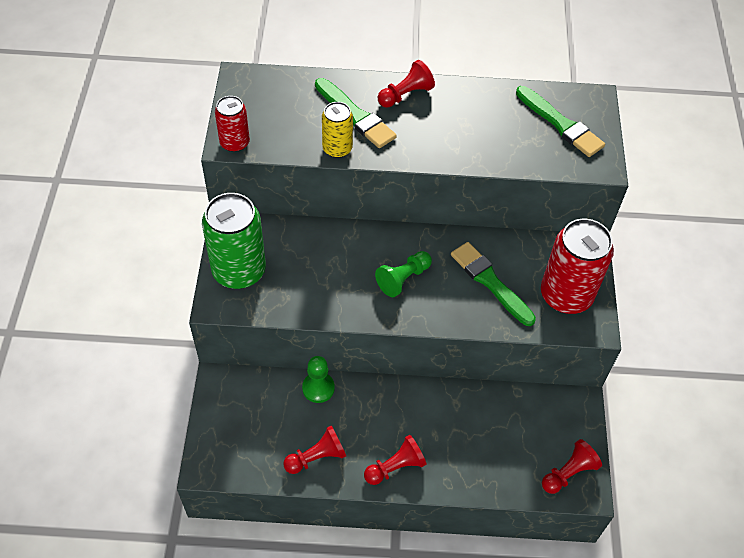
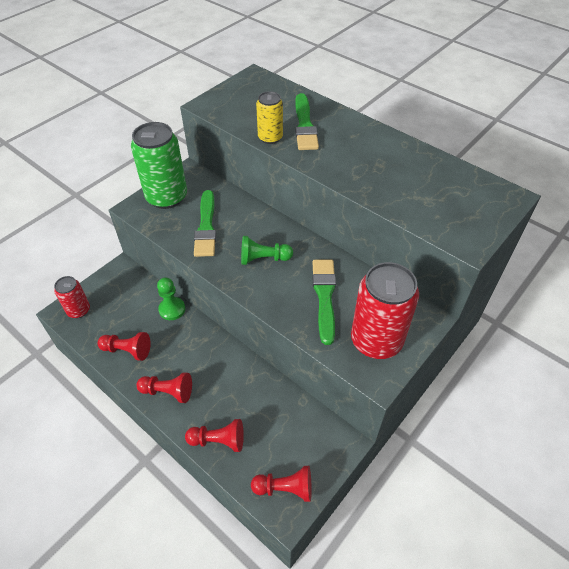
camera: 40 degrees right, 5 degrees down
(234, 143) = (209, 106): red can -> red can (78, 310)
(405, 95) = (354, 128): red pawn -> red pawn (218, 440)
(561, 124) = (461, 199): green brush -> green brush (206, 227)

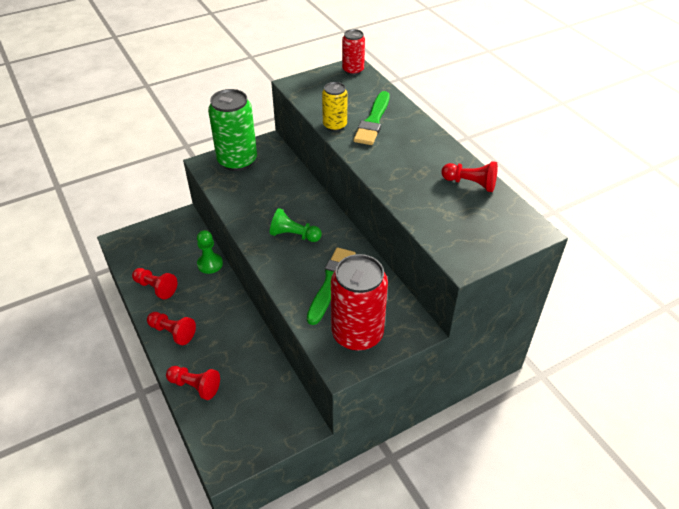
camera: 20 degrees right, 5 degrees down
(78, 310) = (132, 243): red can -> red can (353, 70)
(206, 227) = (258, 195): green brush -> none
(285, 488) = (232, 445): red pawn -> red pawn (470, 183)

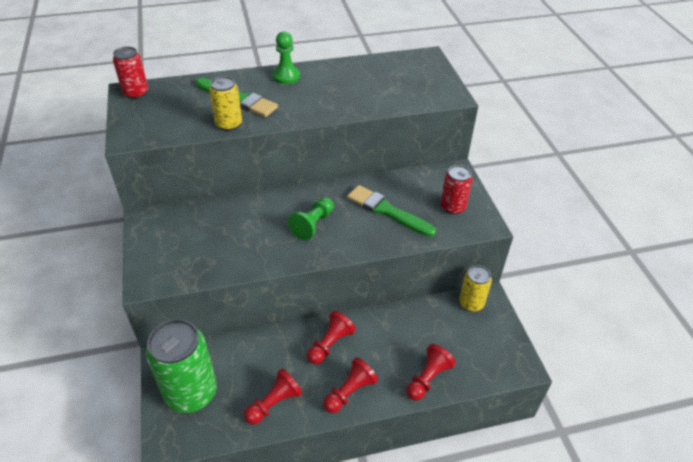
camera: 75 degrees left, 0 degrees up
(210, 264) = (259, 342): green pawn -> green pawn (286, 76)
(237, 161) = (162, 250): green can -> green can (191, 392)
(293, 410) = (471, 303): none -> yellow can
(357, 334) = (452, 207): red can -> red can, size x0.55
(470, 183) = (360, 69): red pawn -> red pawn (330, 344)

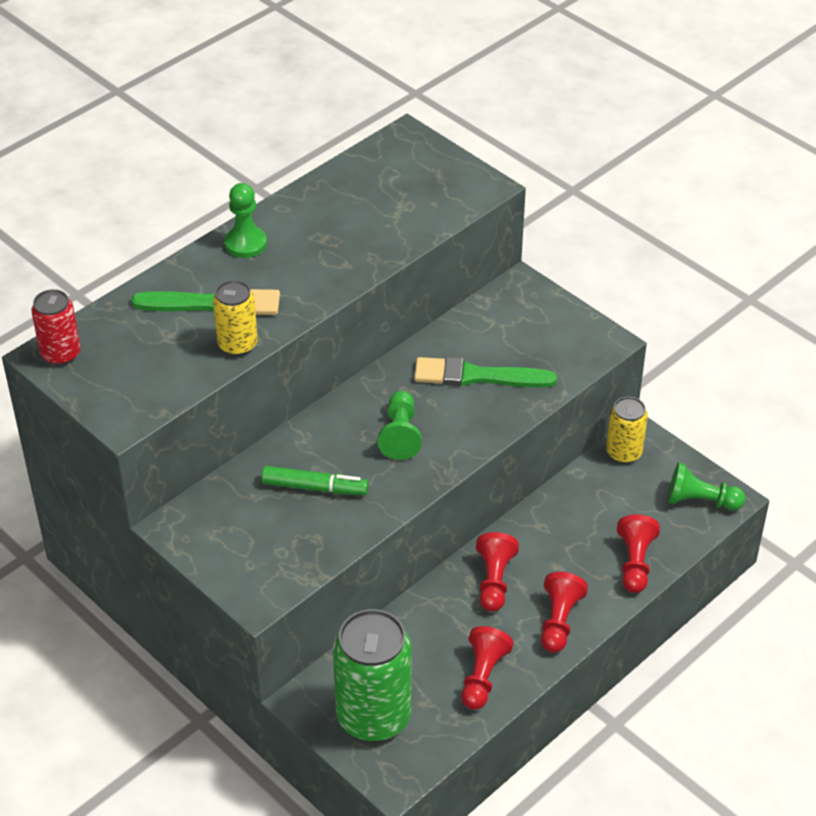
camera: 30 degrees left, 0 degrees up
(237, 232) = (314, 487): none -> green marker
(452, 207) = (552, 336): red can -> none
(501, 358) = (700, 501): none -> green pawn

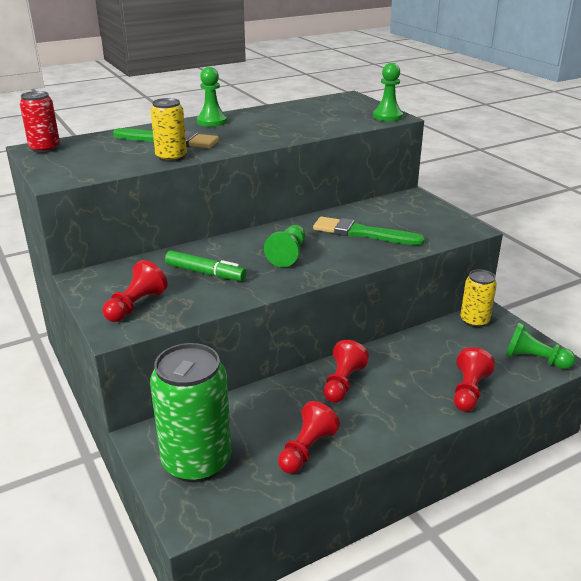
camera: 15 degrees right, 15 degrees down
(476, 188) = (387, 116): none -> green pawn
(559, 621) = (389, 420): red pawn -> red pawn (136, 305)

